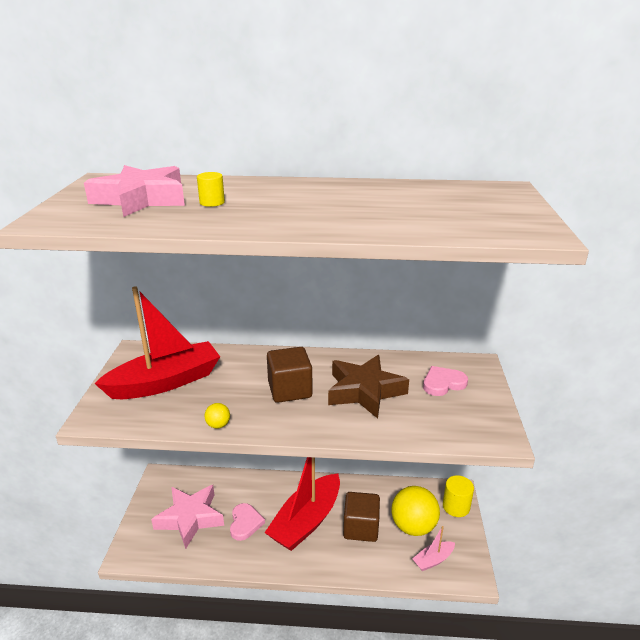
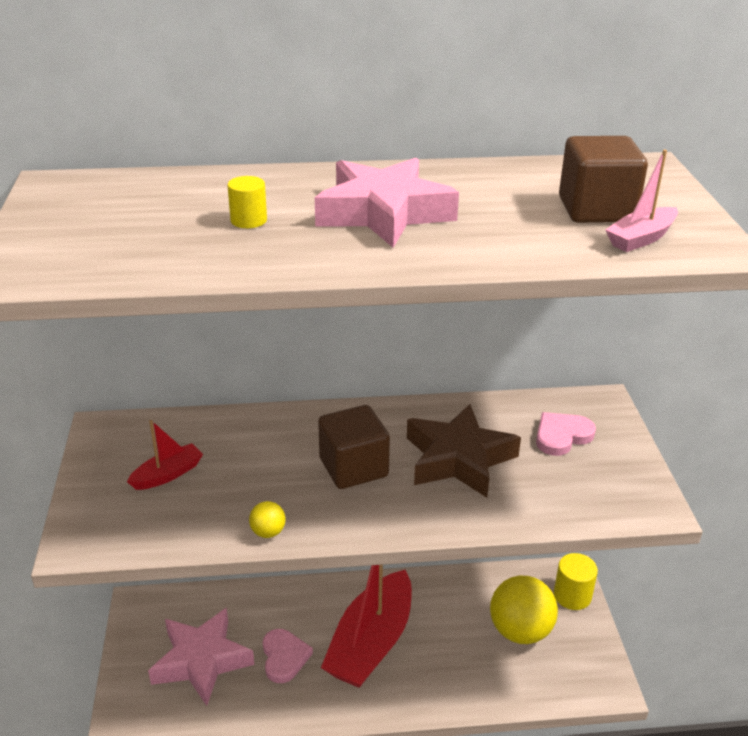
camera: 10 degrees left, 5 degrees up
(141, 199) = (139, 221): pink star -> pink star (383, 213)
(165, 382) = (167, 474): red boat -> red boat, size x0.45
(361, 528) = (449, 642): brown cube -> brown cube (596, 210)
(433, 560) = (555, 673): pink boat -> pink boat (641, 238)

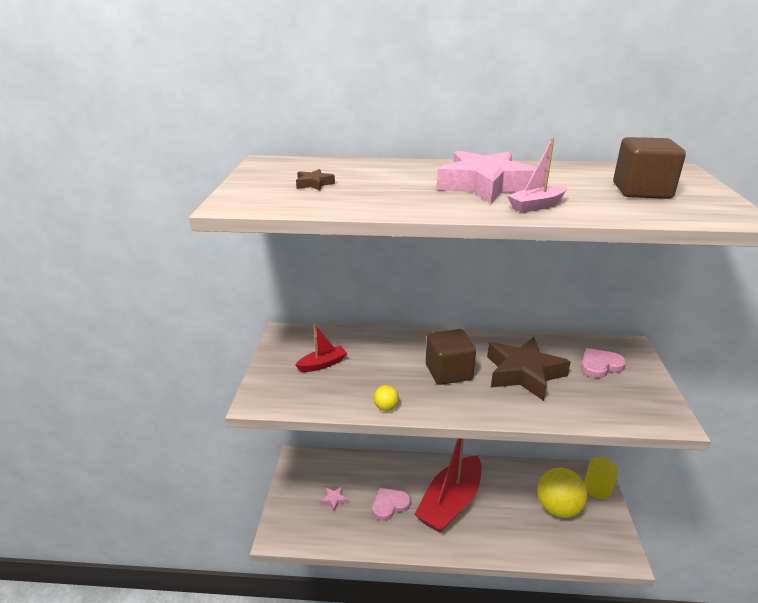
camera: 10 degrees right, 5 degrees down
(133, 226) = (314, 184): none -> brown star
(201, 661) = (334, 500): pink star -> pink star, size x0.41
(248, 220) = (391, 185): yellow cylinder -> none
(284, 657) = (389, 505): pink heart -> pink heart turned 120 degrees counterclockwise
(641, 238) = (677, 208): pink boat -> pink boat (536, 206)

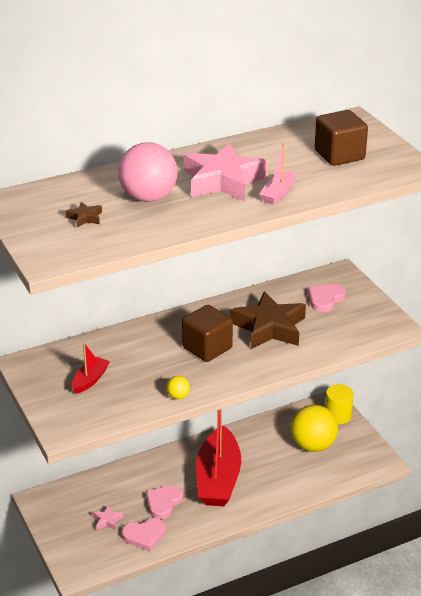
camera: 30 degrees left, 5 degrees up
(354, 529) = (144, 535): none -> pink heart
(393, 183) = (148, 197): none -> pink ball

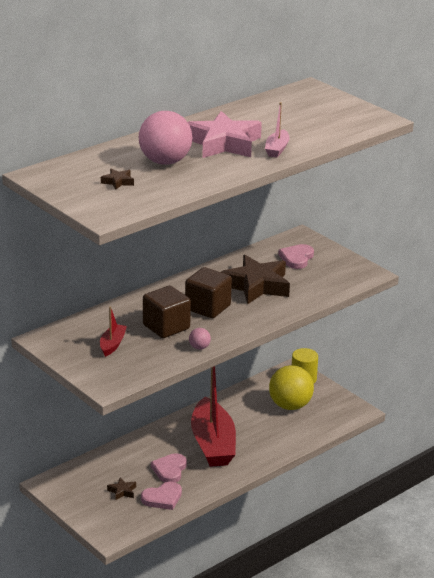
camera: 15 degrees left, 5 degrees down
(107, 520) = (122, 491): pink star -> brown star
(178, 396) = (199, 347): yellow ball -> pink ball
(339, 155) = (313, 116): brown cube -> brown cube (166, 327)

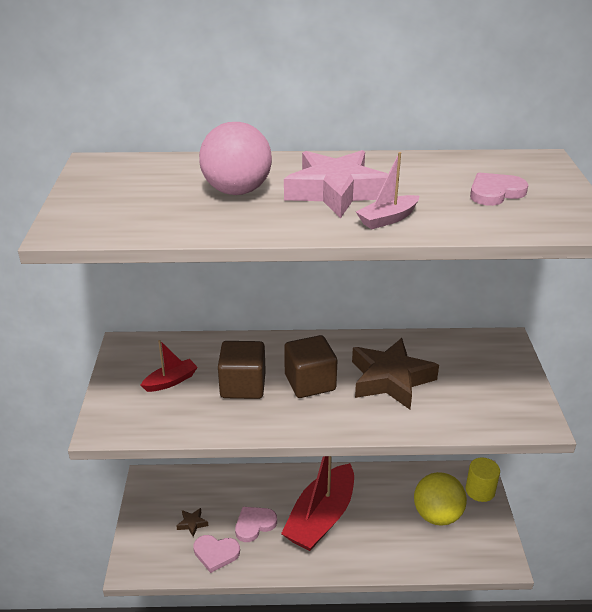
camera: 40 degrees right, 5 degrees up
(118, 182) = (150, 196): brown star -> none
(199, 347) = (242, 427): pink ball -> none
(296, 258) = (472, 365): pink heart -> pink heart (495, 192)

